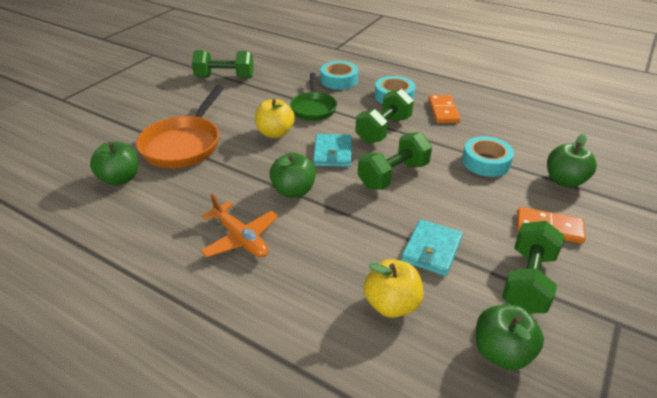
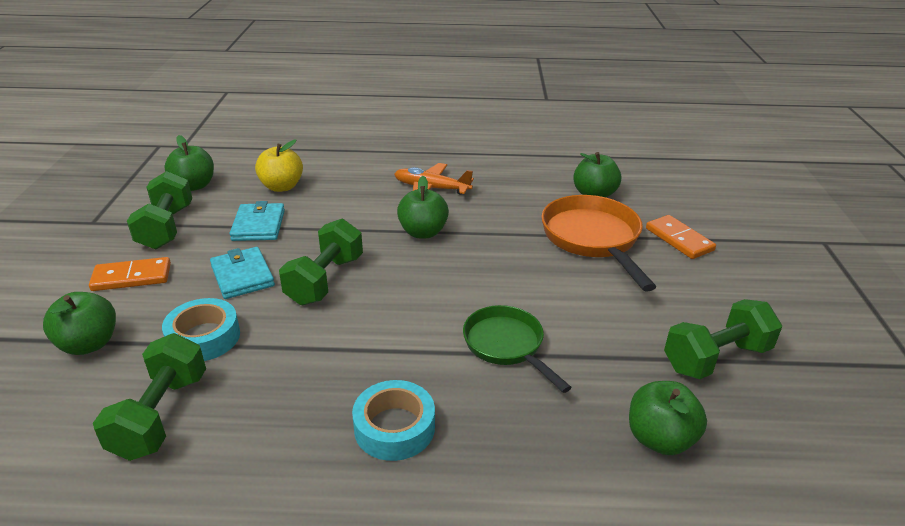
camera: 150 degrees right, 5 degrees down
(275, 133) = (513, 286): yellow apple -> none
(289, 66) = (659, 439): none -> green apple
(333, 153) = (416, 284): turquoise wallet -> turquoise wallet (242, 276)
(339, 80) = (527, 433): turquoise tape -> none
(383, 130) = (372, 342): green dumbbell -> green dumbbell (161, 415)
(443, 111) = (287, 422): orange domino -> orange domino (679, 239)

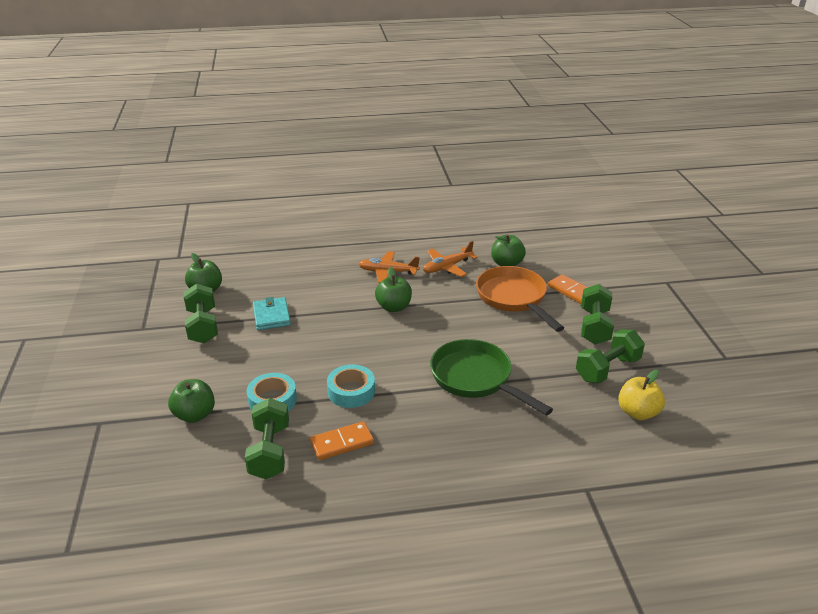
camera: 10 degrees left, 0 degrees up
(132, 277) = (198, 366): orange domino -> orange domino (342, 443)
(242, 276) = (278, 355): turquoise wallet -> none
(282, 187) = (274, 283): yellow apple -> yellow apple (637, 412)
(325, 280) = (338, 350): green dumbbell -> green dumbbell (594, 326)
(394, 427) = (421, 437): turquoise tape -> turquoise tape (351, 391)
(507, 346) = (476, 379): green pan -> green pan, size x1.53
(512, 190) = (447, 267): none -> orange plane
(659, 439) = (581, 421): green apple -> none

